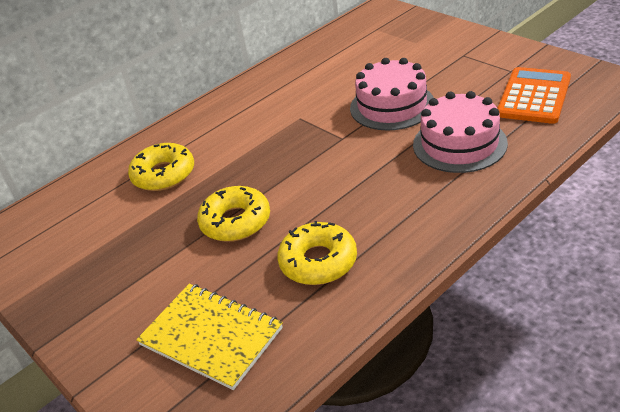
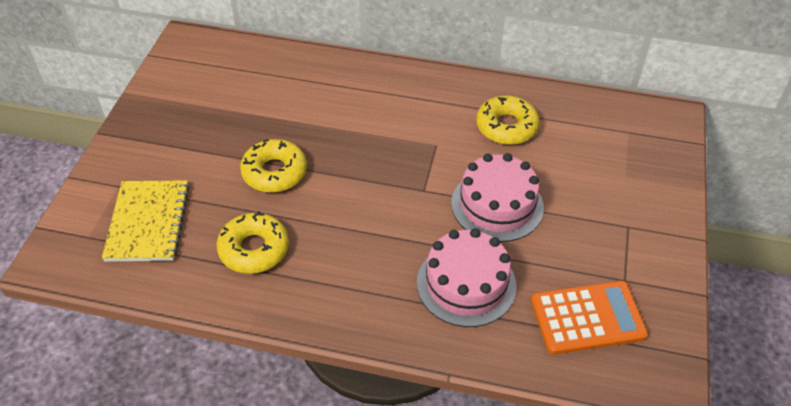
camera: 50 degrees right, 10 degrees up
(164, 174) = (308, 96): yellow donut -> yellow donut (506, 127)

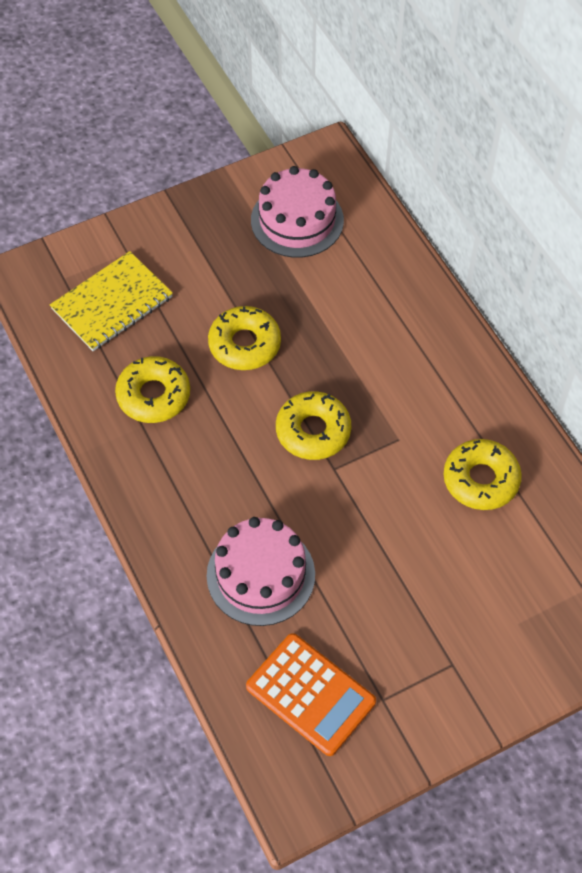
camera: 50 degrees right, 10 degrees up
(383, 182) = (313, 431): none -> yellow donut
(497, 205) = (373, 538): pink cake -> pink cake (297, 220)

